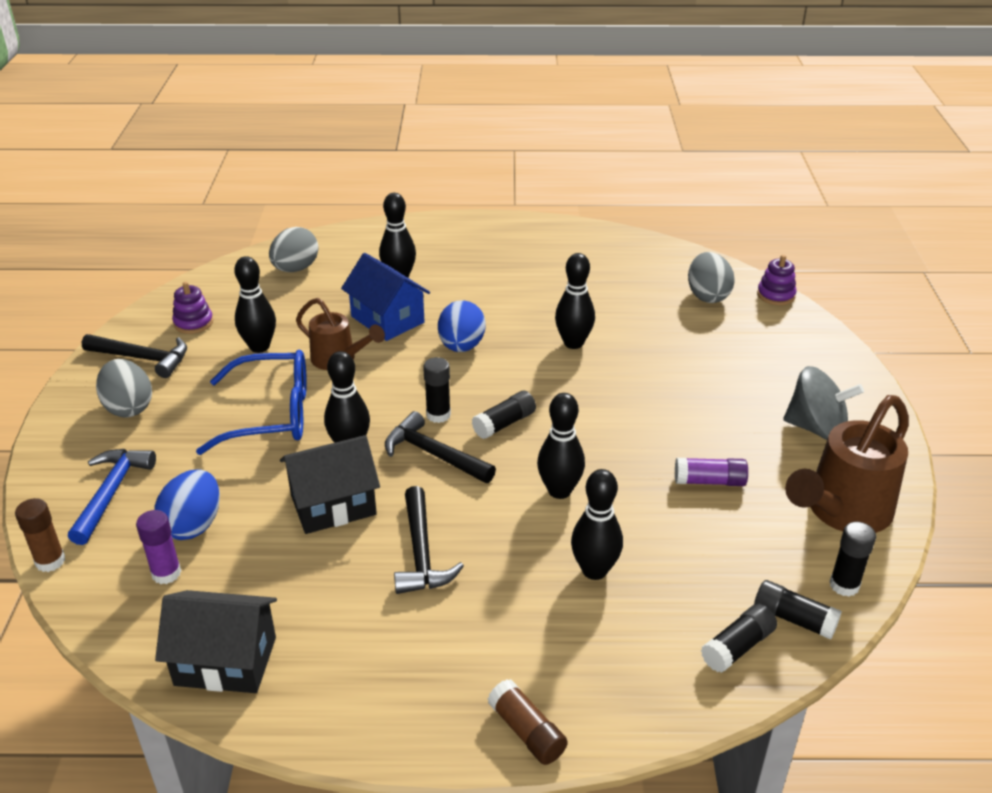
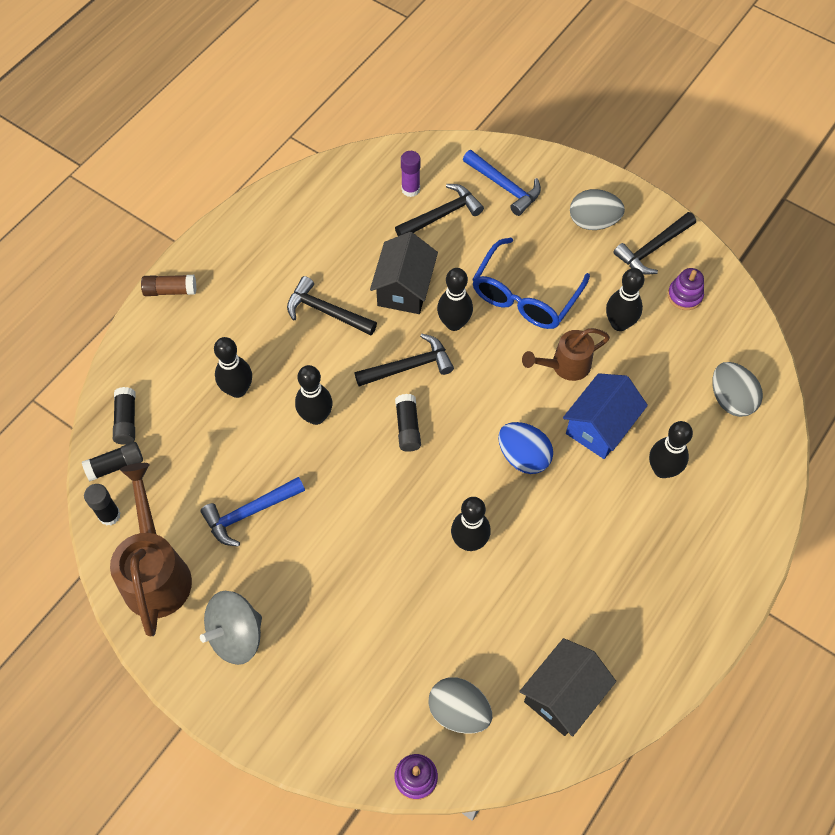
camera: 125 degrees right, 25 degrees up
(50, 561) = (463, 144): brown glue stick -> none
(193, 525) = (442, 215): blue egg -> black hammer
(225, 661) = (323, 191): black house -> black house (563, 695)
(387, 319) = (600, 426): blue house -> blue house turned 45 degrees counterclockwise
(438, 415) = (449, 392): black glue stick -> none
(709, 481) = (249, 513): purple glue stick -> blue hammer

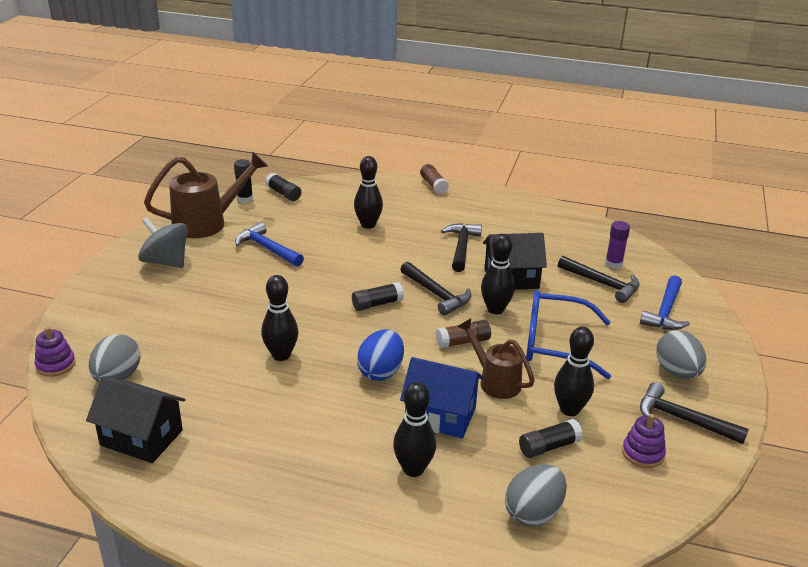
camera: 70 degrees right, 30 degrees down
(126, 420) = (320, 191): black glue stick -> black glue stick (549, 447)
(316, 416) = (363, 260): black bowling pin -> none
(498, 371) = (463, 342): none -> brown glue stick

